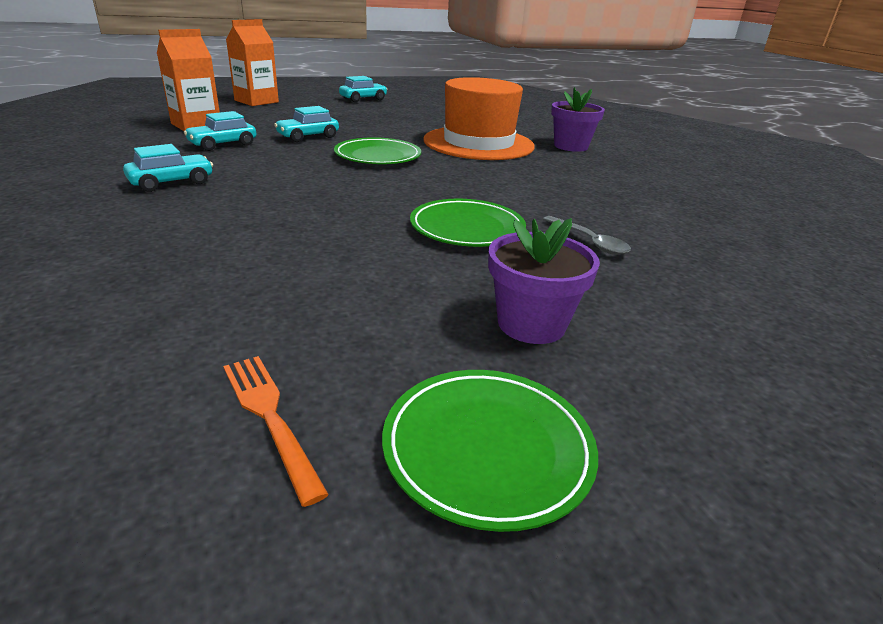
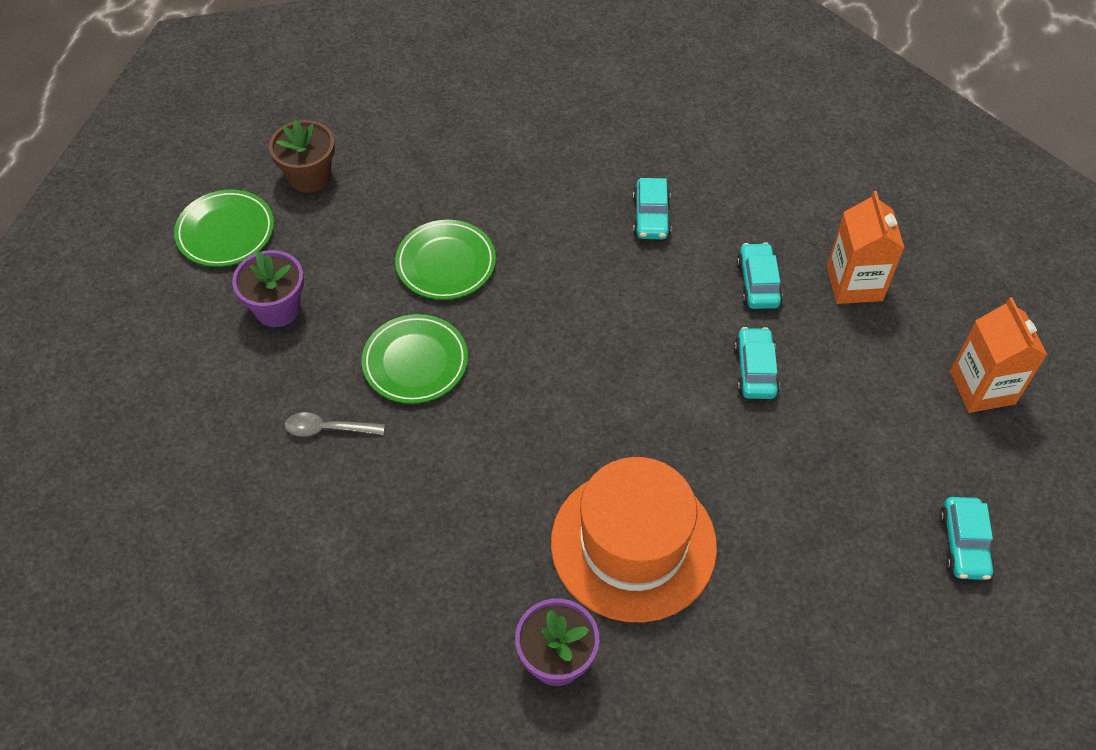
camera: 130 degrees right, 25 degrees up
(270, 417) = (309, 177): orange fork -> brown flower pot
(378, 156) = (641, 401): green plate -> green plate (446, 263)

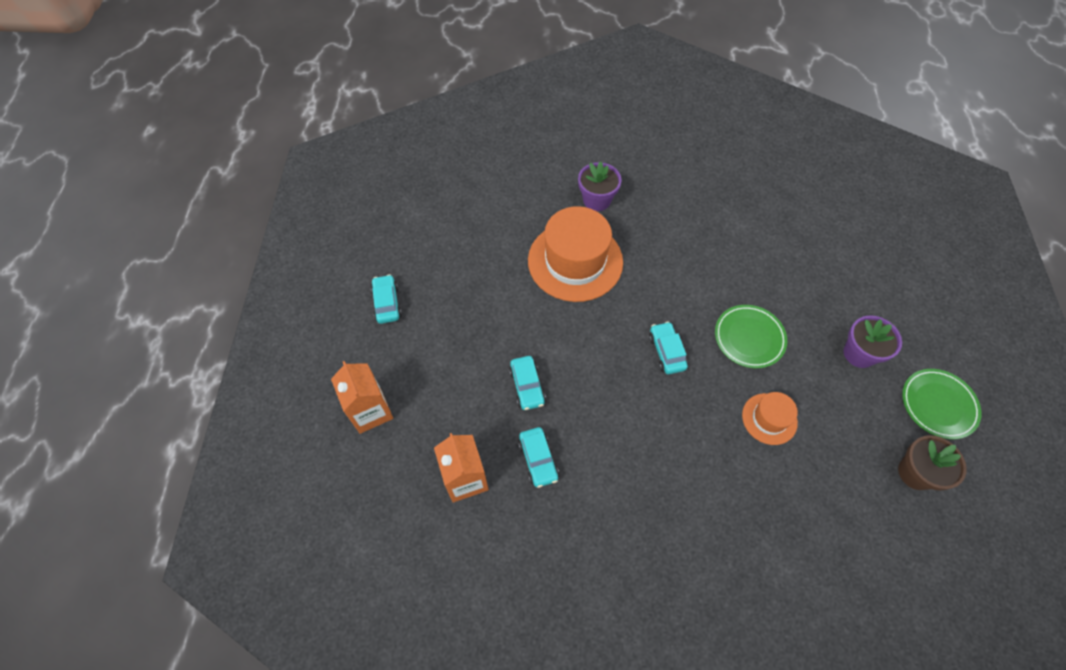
camera: 165 degrees right, 5 degrees up
(328, 429) = (776, 283): grey spoon -> none
(446, 263) = (769, 419): green plate -> orange hat
(651, 217) = (635, 504): turquoise car -> turquoise car (666, 352)

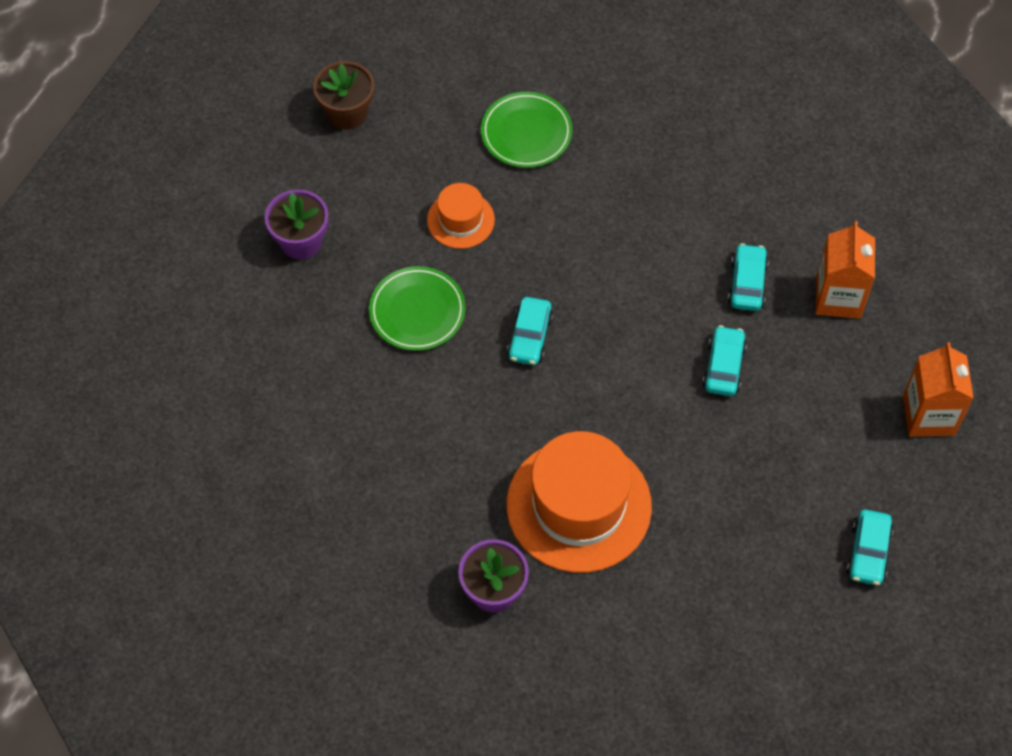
camera: 155 degrees left, 0 degrees up
(938, 405) = (262, 158): green plate -> green plate (526, 133)

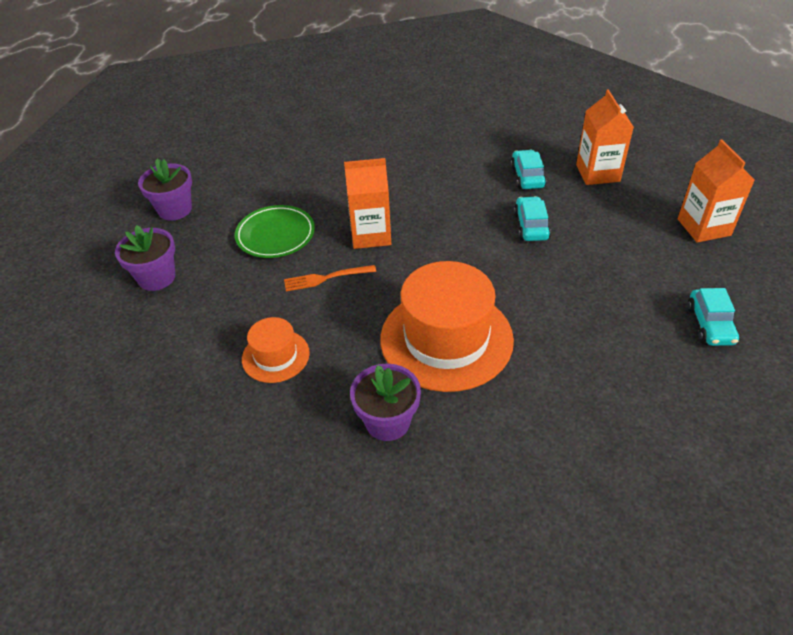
camera: 10 degrees left, 15 degrees down
(273, 347) = (157, 277): none -> purple flower pot
(347, 113) = (204, 137): brown flower pot -> none
(460, 220) = (299, 178): orange hat -> orange hat (275, 356)
(465, 392) = (326, 278): none -> orange fork
(526, 133) = (337, 127): green plate -> none
(530, 337) = (370, 235): turquoise car -> orange carton

